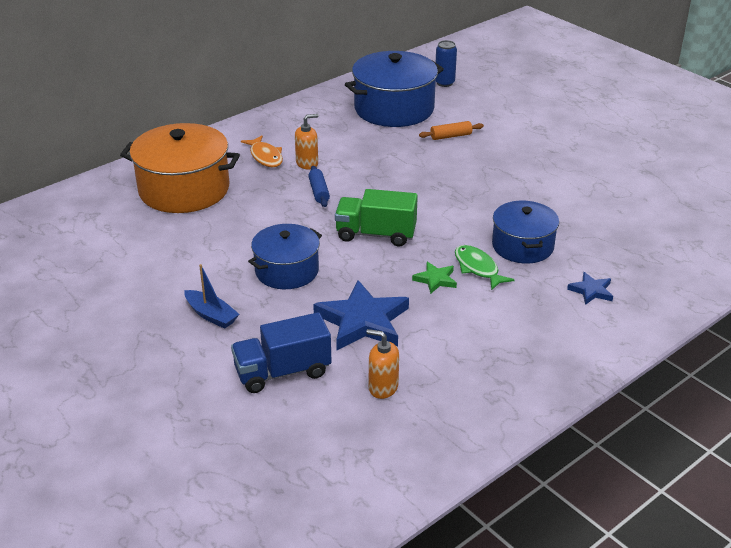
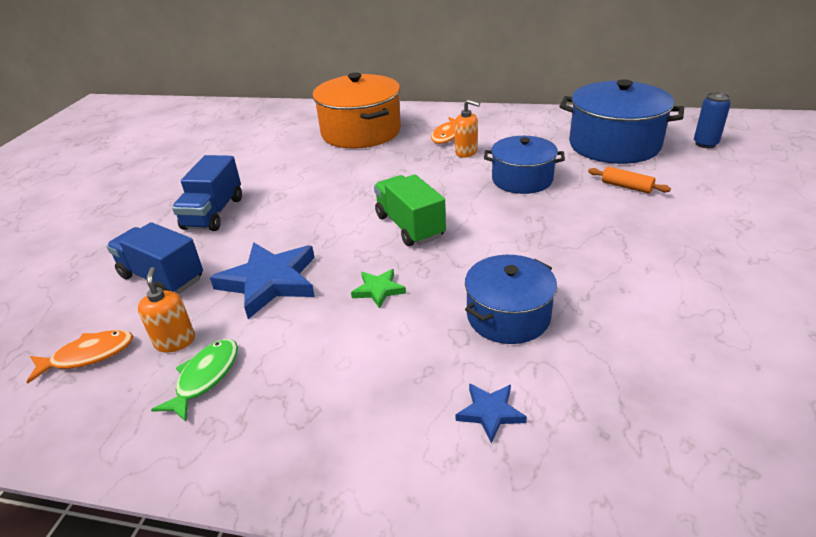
camera: 55 degrees right, 0 degrees up
(211, 315) = (214, 213): blue boat -> blue truck
(287, 271) = (305, 214): blue pot -> blue pot (522, 179)
(319, 192) = (434, 175): blue rolling pin -> none
(348, 435) = (88, 355): none -> orange fish
(478, 268) = (429, 306): green fish -> green fish (205, 377)

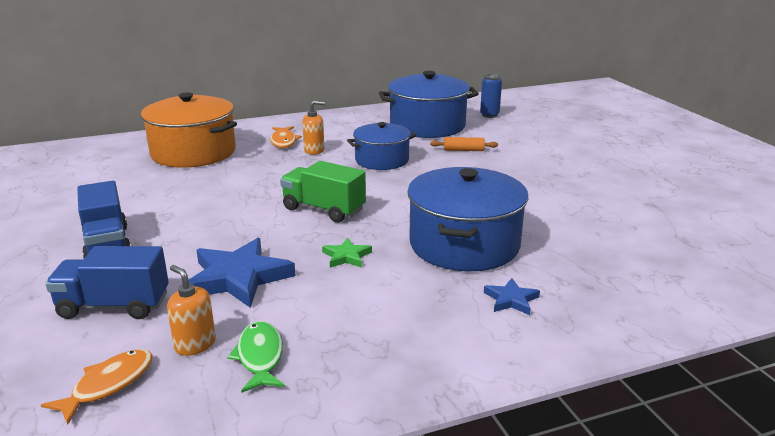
camera: 35 degrees left, 10 degrees down
(508, 316) = (464, 244): blue pot -> blue pot, size x1.59

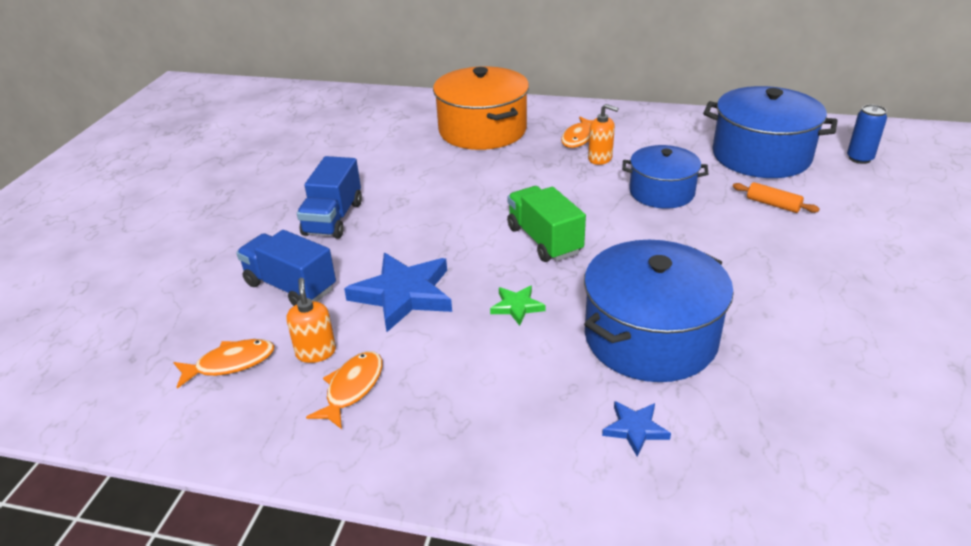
camera: 35 degrees right, 10 degrees up
(260, 357) = (352, 388): green fish -> orange fish

